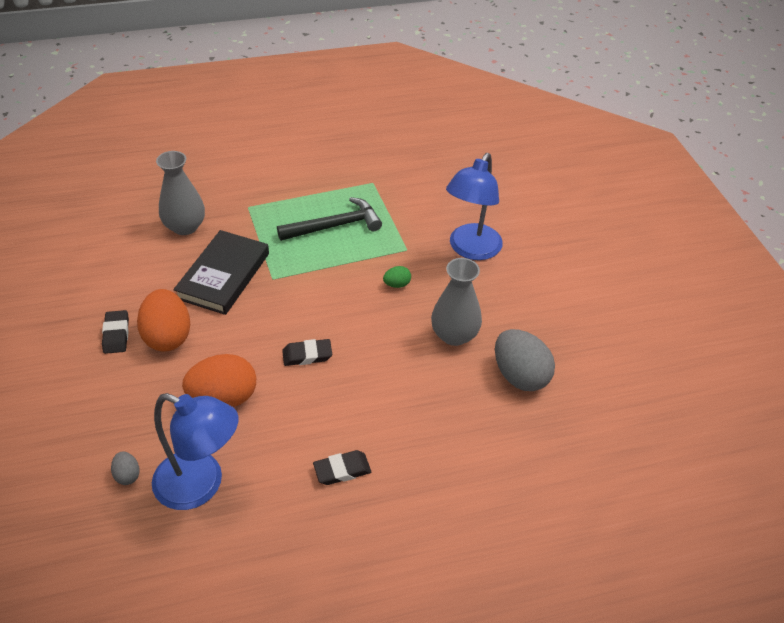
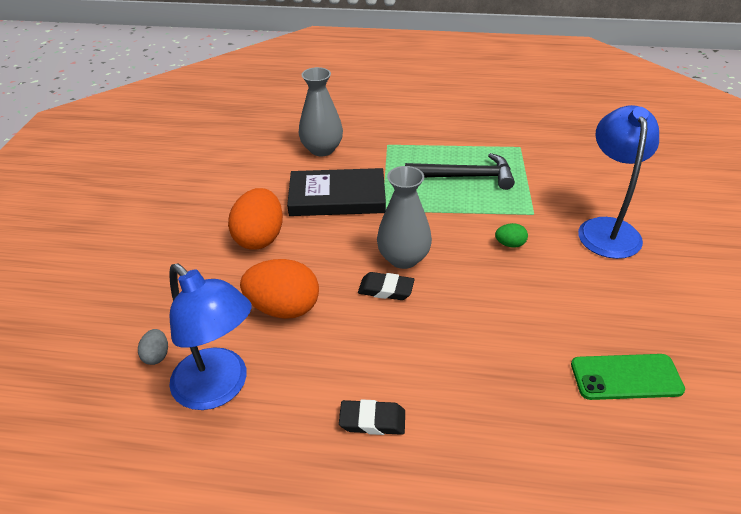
camera: 25 degrees right, 5 degrees down
(116, 334) = (215, 225): black eraser -> none
(224, 275) = (337, 197): black book -> black book turned 45 degrees clockwise
(454, 335) = (558, 311): grey vase -> grey vase (403, 258)
(471, 249) = (607, 229): blue lamp -> blue lamp turned 135 degrees clockwise
(520, 376) = (626, 377): grey egg -> green phone

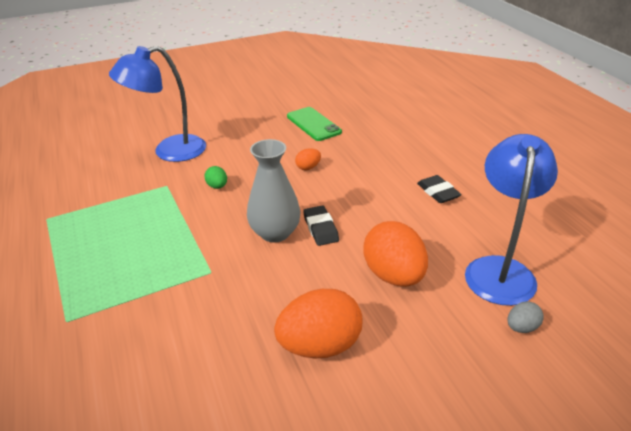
camera: 120 degrees left, 5 degrees down
(322, 149) = (98, 384): grey vase -> none
(337, 197) = (206, 316): black book -> none
(465, 177) = (121, 237): black hammer -> none
(506, 324) = (308, 167): none -> orange egg

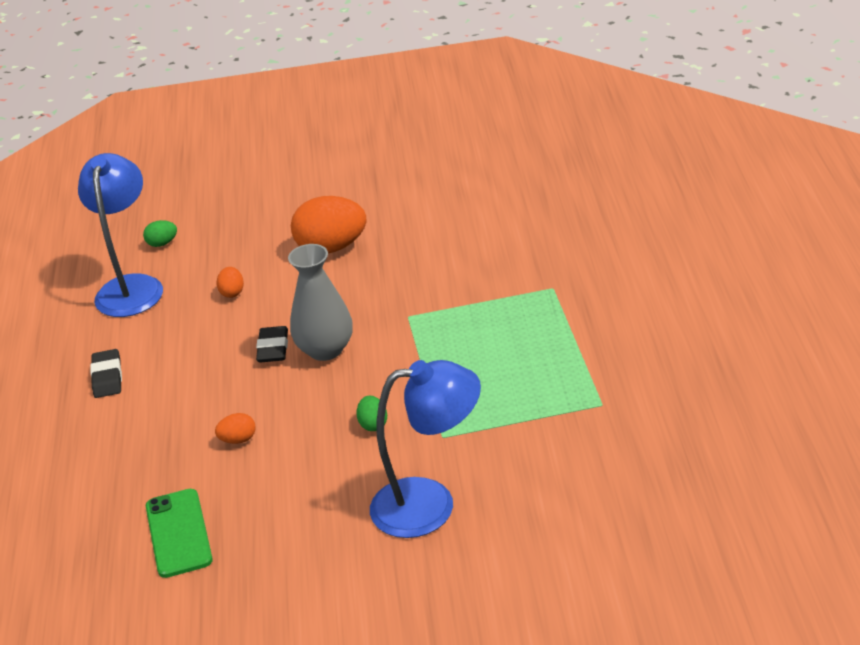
camera: 160 degrees left, 0 degrees up
(394, 276) = (232, 292): orange egg -> orange egg, size x0.46
(500, 269) = (131, 287): blue lamp -> blue lamp turned 150 degrees clockwise
(521, 327) = (162, 243): grey egg -> green egg

